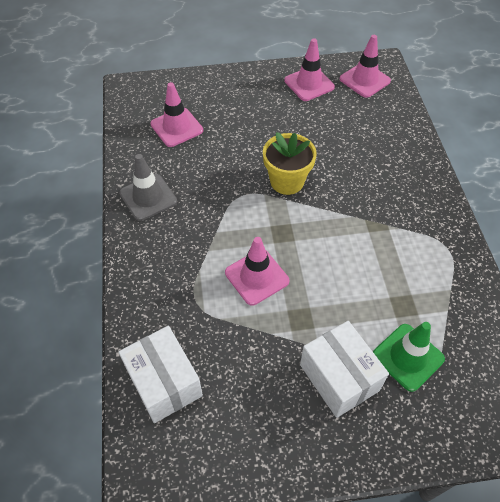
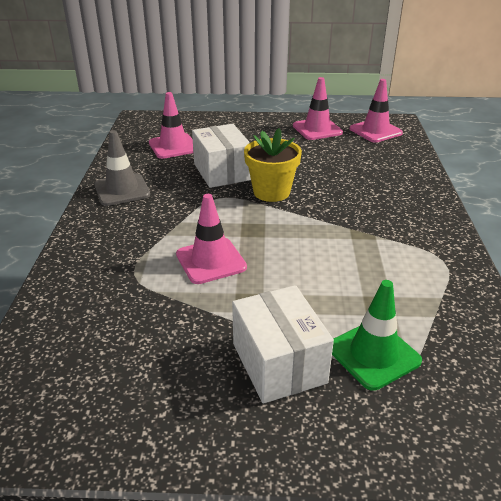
camera: 10 degrees right, 20 degrees down
(164, 382) = (64, 339): white box -> white box (222, 172)

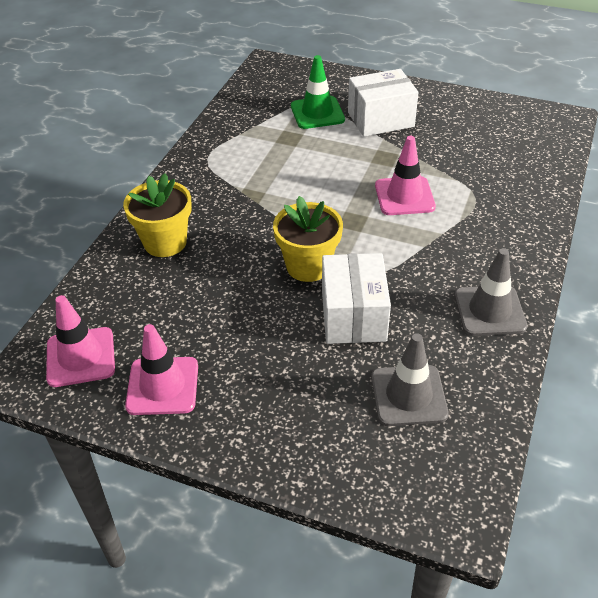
camera: 160 degrees left, 10 degrees up
(173, 146) = (408, 395): pink traffic cone -> grey traffic cone
(278, 363) = (380, 119): white box -> white box turned 75 degrees clockwise
(395, 187) = (165, 242): none -> yellow flower pot

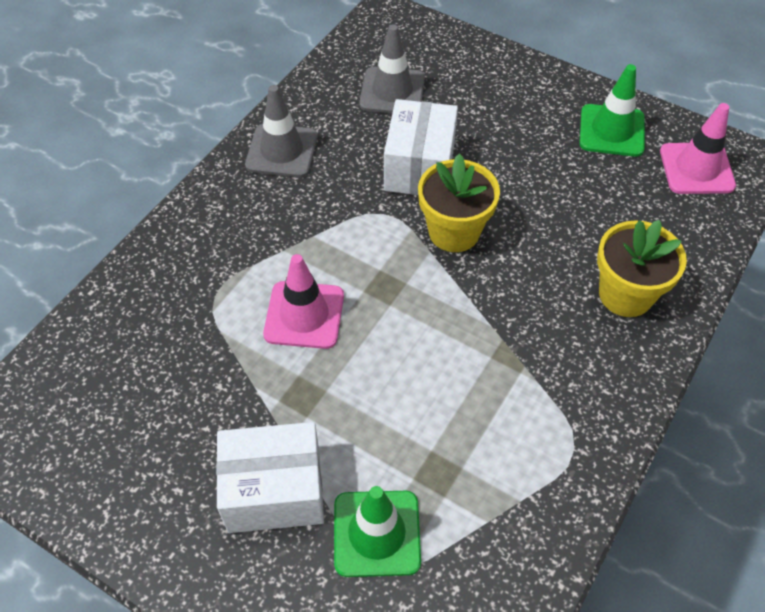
camera: 170 degrees left, 10 degrees up
(162, 386) = (611, 131): pink traffic cone -> green traffic cone

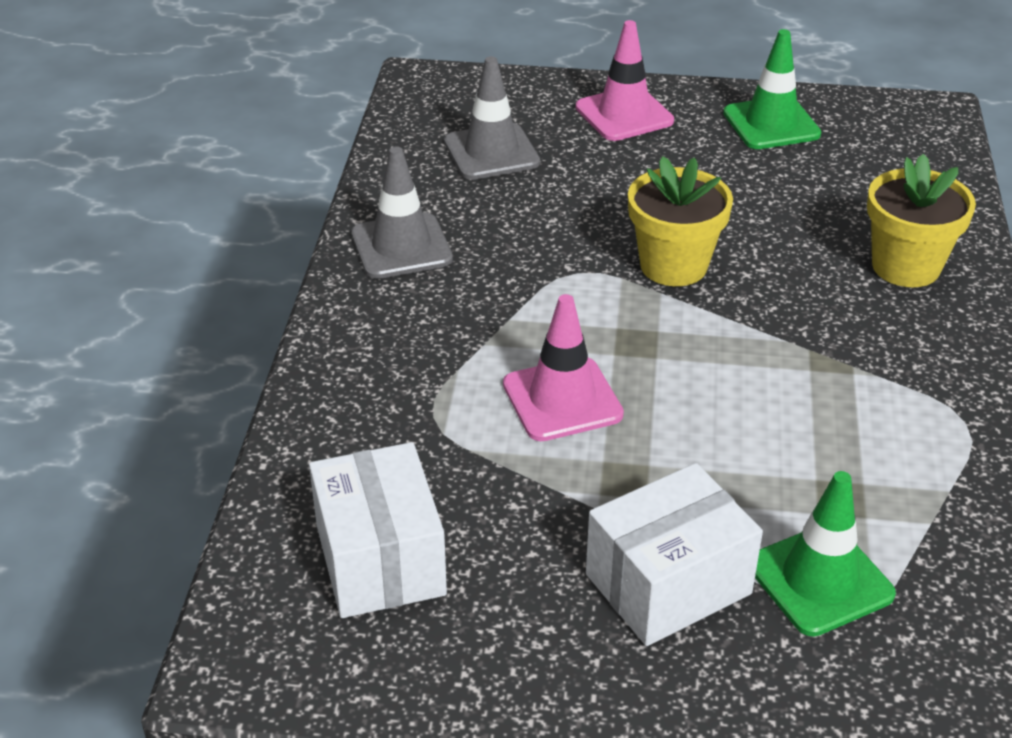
camera: 25 degrees left, 15 degrees down
(419, 167) = (583, 216): white box -> white box (380, 560)
(696, 169) = (887, 134): pink traffic cone -> pink traffic cone (624, 114)

